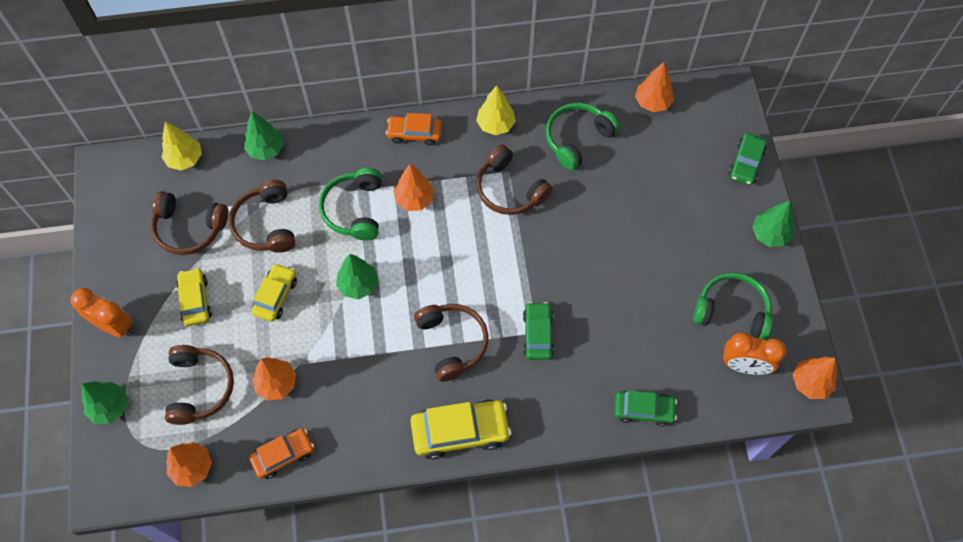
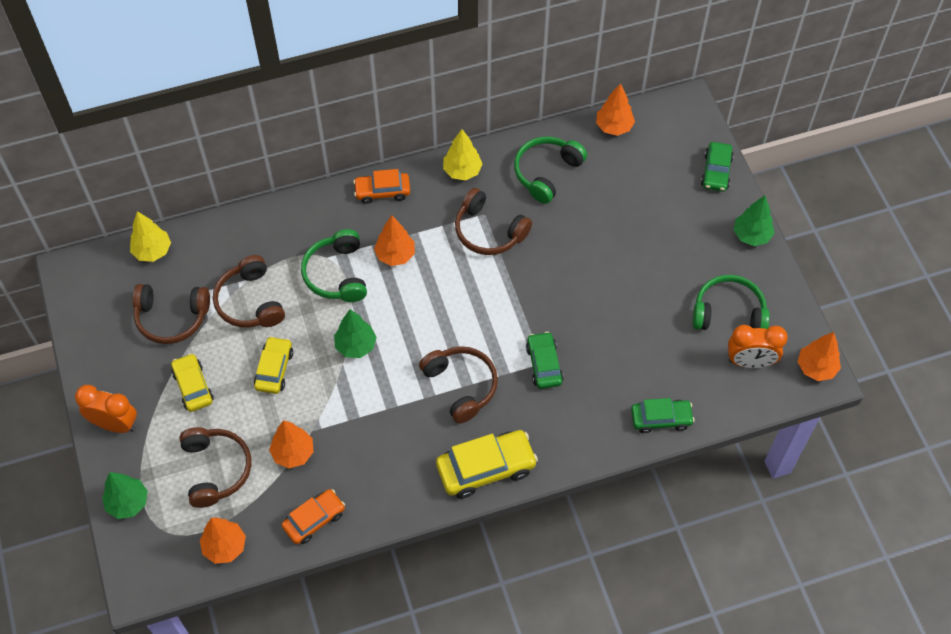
camera: 10 degrees left, 5 degrees down
(266, 149) = (234, 229): green tree -> none

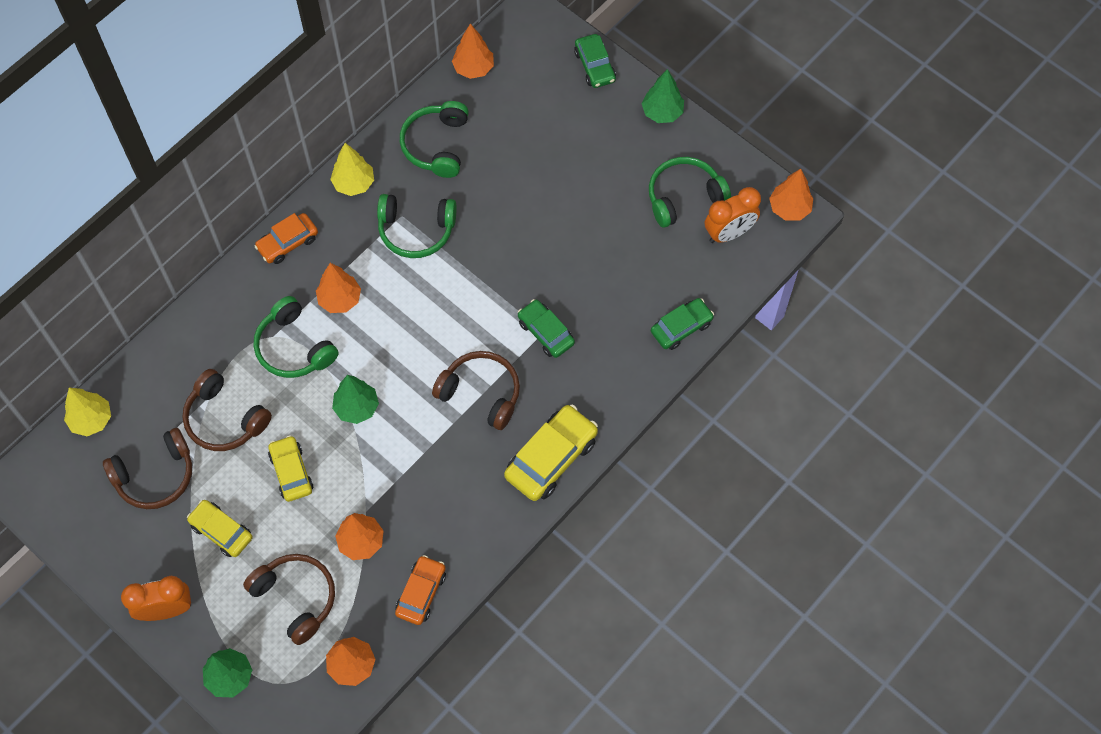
camera: 30 degrees left, 5 degrees up
(489, 231) = (416, 230): brown headphones -> green headphones

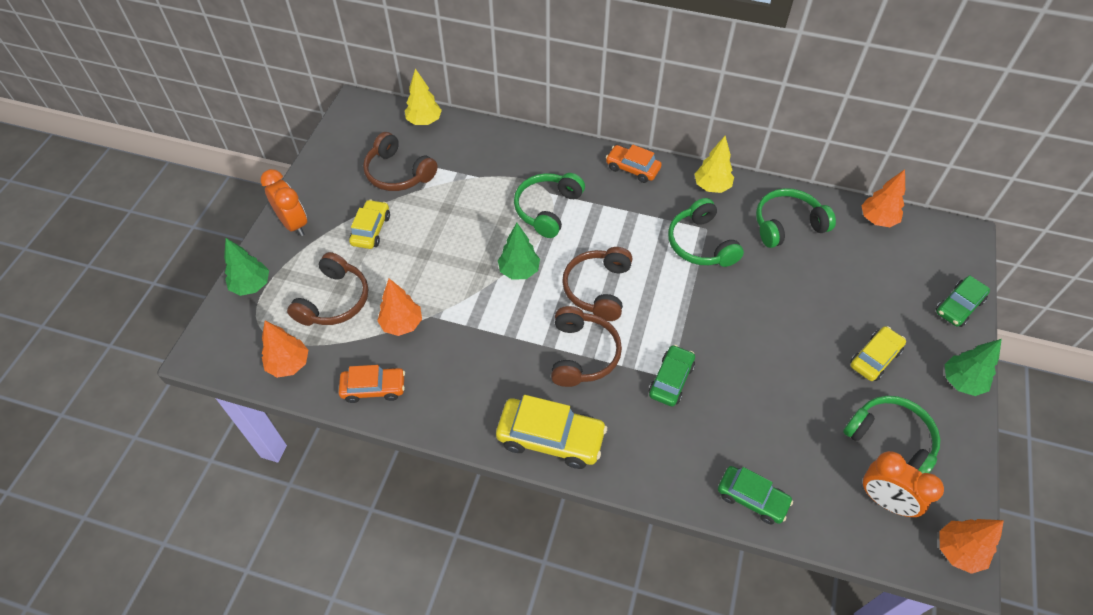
camera: 65 degrees right, 10 degrees down
(225, 419) = (464, 193): brown headphones -> brown headphones (598, 289)
(291, 472) = (441, 252): yellow car -> yellow car (874, 358)
(340, 299) = (606, 220): orange tree -> none

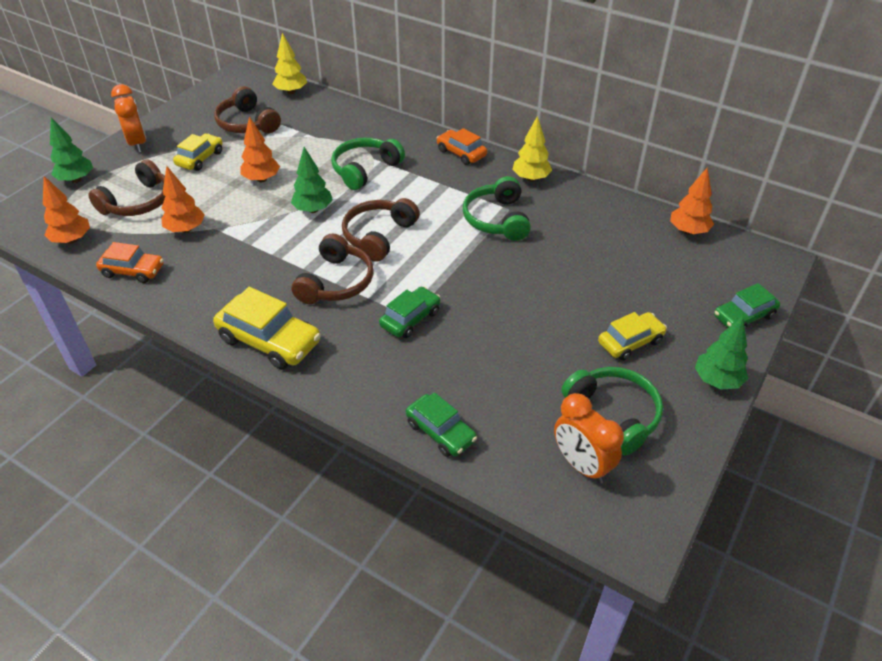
camera: 15 degrees right, 10 degrees down
(787, 225) = (592, 219): green headphones -> none
(958, 551) = (642, 529): orange tree -> orange tree (261, 179)

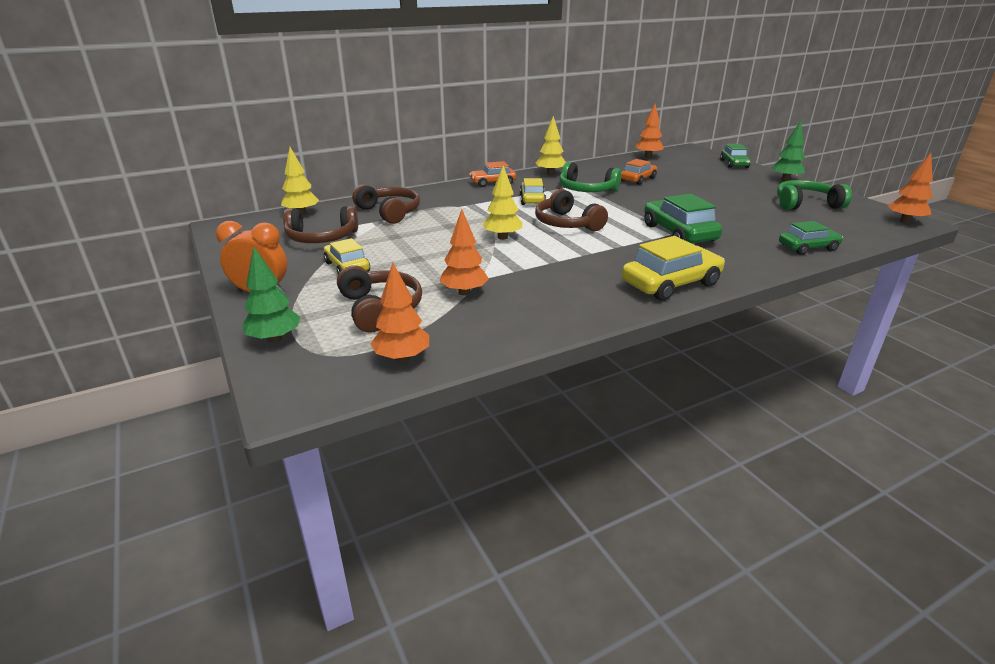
camera: 60 degrees left, 15 degrees down
(133, 271) = (505, 329): orange car -> orange car (638, 179)
(261, 179) = (427, 248): orange tree -> orange tree (905, 221)
(313, 210) = (502, 237): green tree -> yellow tree
(336, 282) = (612, 247): brown headphones -> brown headphones (389, 212)
(365, 170) = (470, 211): green headphones -> none
(410, 318) = (678, 233): green car -> green car, size x1.56
(581, 465) = (849, 220): orange clock -> none
(630, 342) = (741, 188): yellow car -> yellow car (532, 199)

